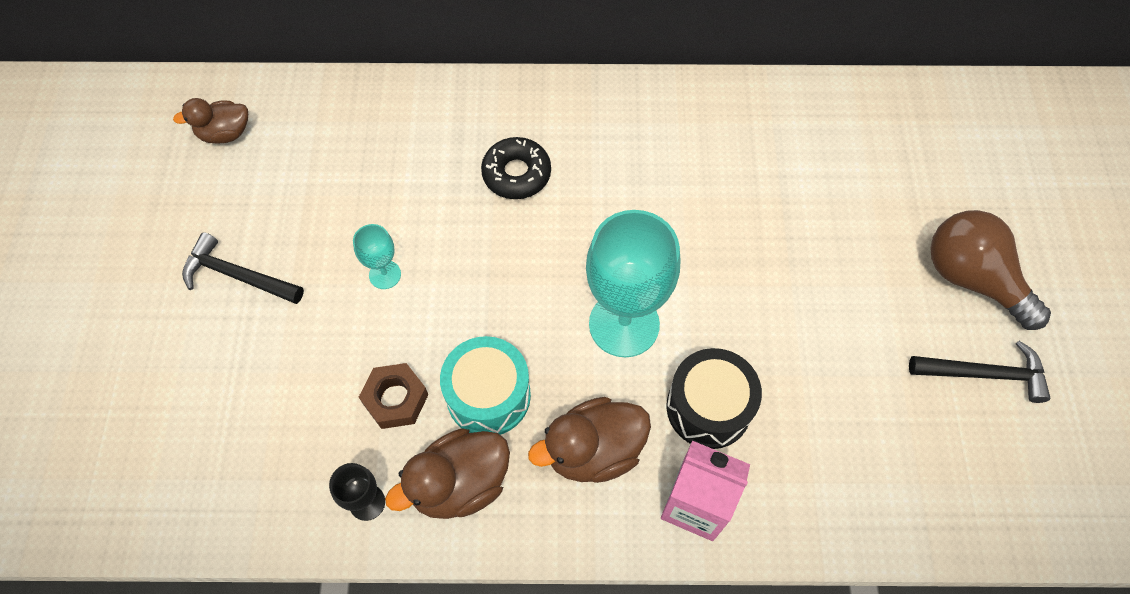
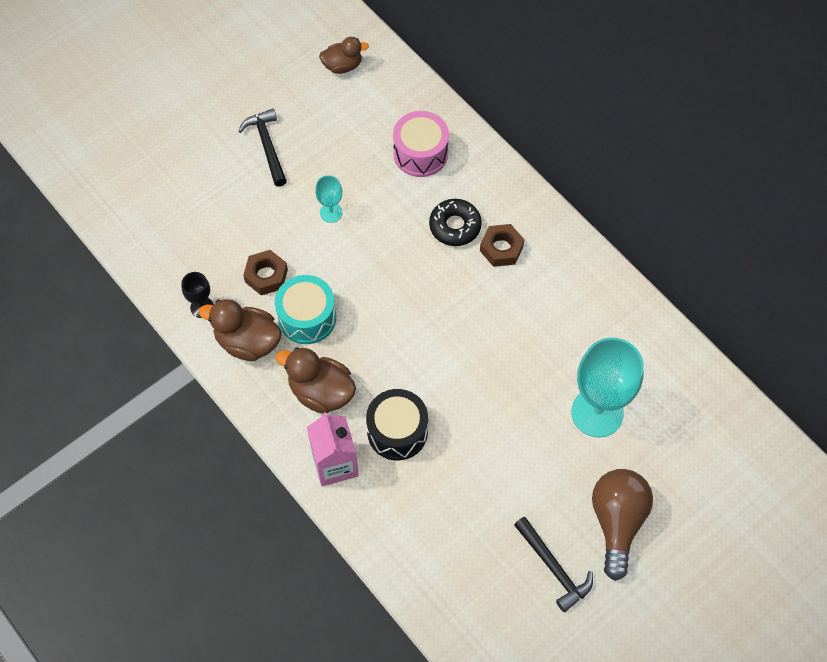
camera: 50 degrees right, 0 degrees up
(225, 133) = (342, 66): brown duck -> brown duck turned 135 degrees clockwise
(403, 142) = (420, 153): none -> pink drum
(581, 153) = (501, 248): none -> brown nut
(624, 324) = (409, 352): turquoise goblet -> turquoise goblet (597, 412)

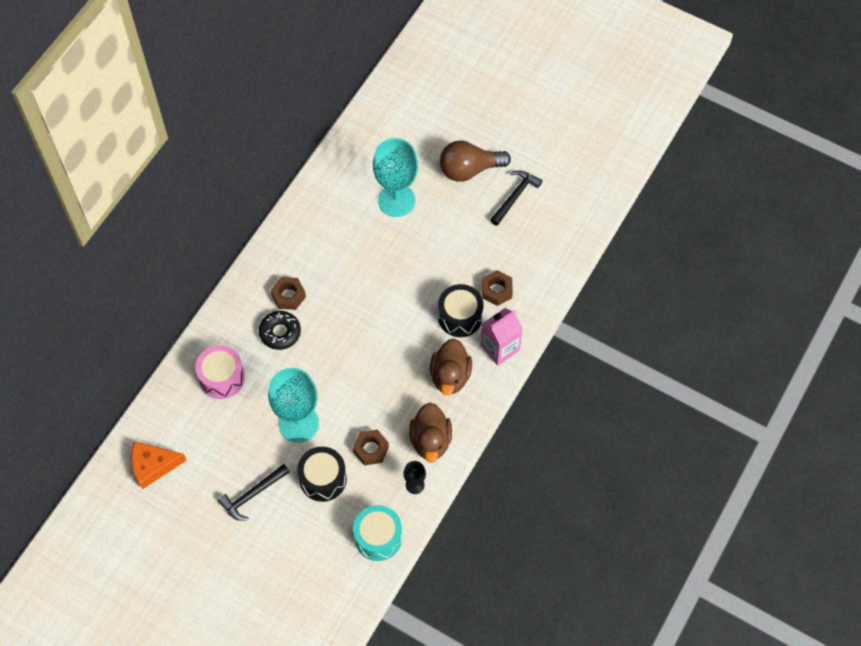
camera: 110 degrees left, 0 degrees up
(253, 217) = (323, 479): none -> black drum
(307, 318) = (395, 407): turquoise drum -> turquoise drum (378, 537)
(331, 213) = (298, 423): turquoise goblet -> turquoise goblet, size x2.15
(342, 66) = (153, 466): brown duck -> orange cheese
(418, 490) = (496, 290): none -> brown nut

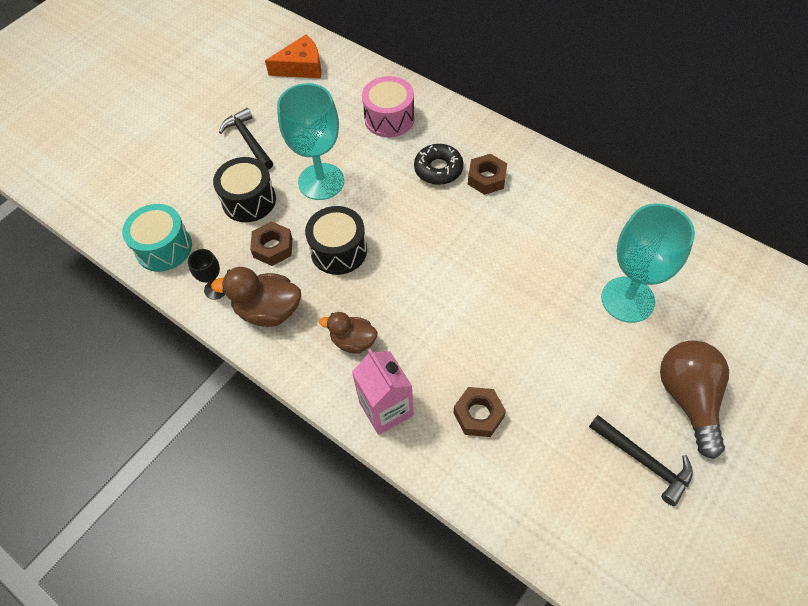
camera: 100 degrees right, 5 degrees down
(153, 466) = (301, 67): orange cheese -> orange cheese turned 75 degrees clockwise
(450, 376) = (353, 341): brown duck -> brown duck, size x0.66
(460, 317) = (440, 362): black drum -> black drum (339, 251)

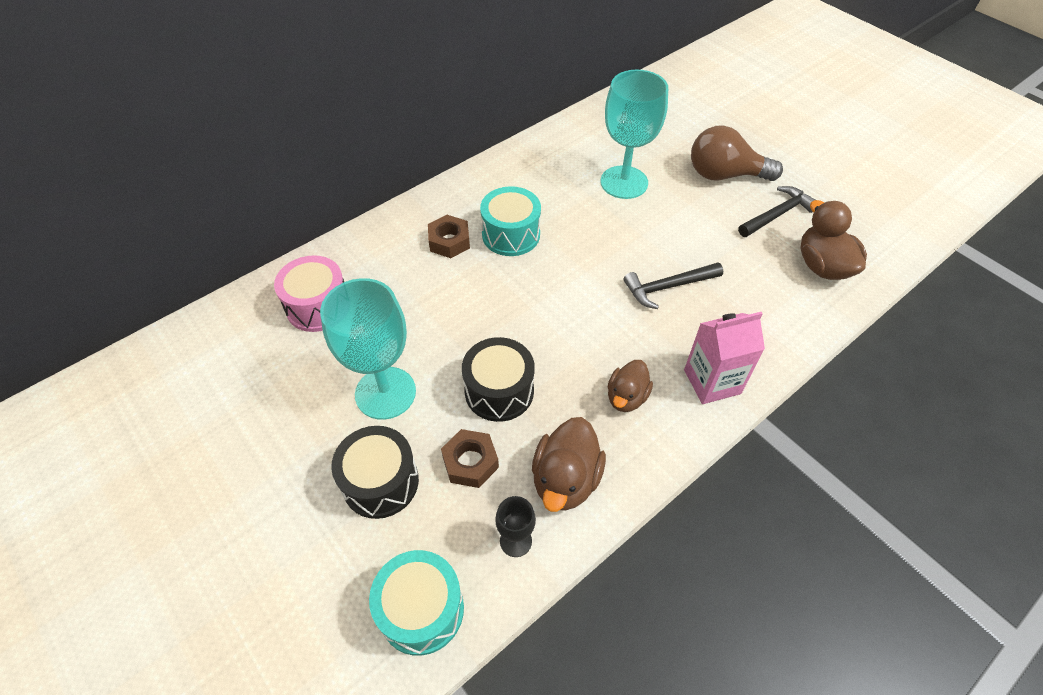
camera: 80 degrees left, 5 degrees down
(248, 140) = (269, 470): black hammer -> black hammer (667, 287)
(301, 67) = (165, 385): orange cheese -> none
(438, 169) = (418, 277): black donut -> none
(478, 414) = (726, 309): brown nut -> none
(512, 220) = (511, 234): none -> turquoise drum
(576, 513) = (822, 266): none -> brown duck

